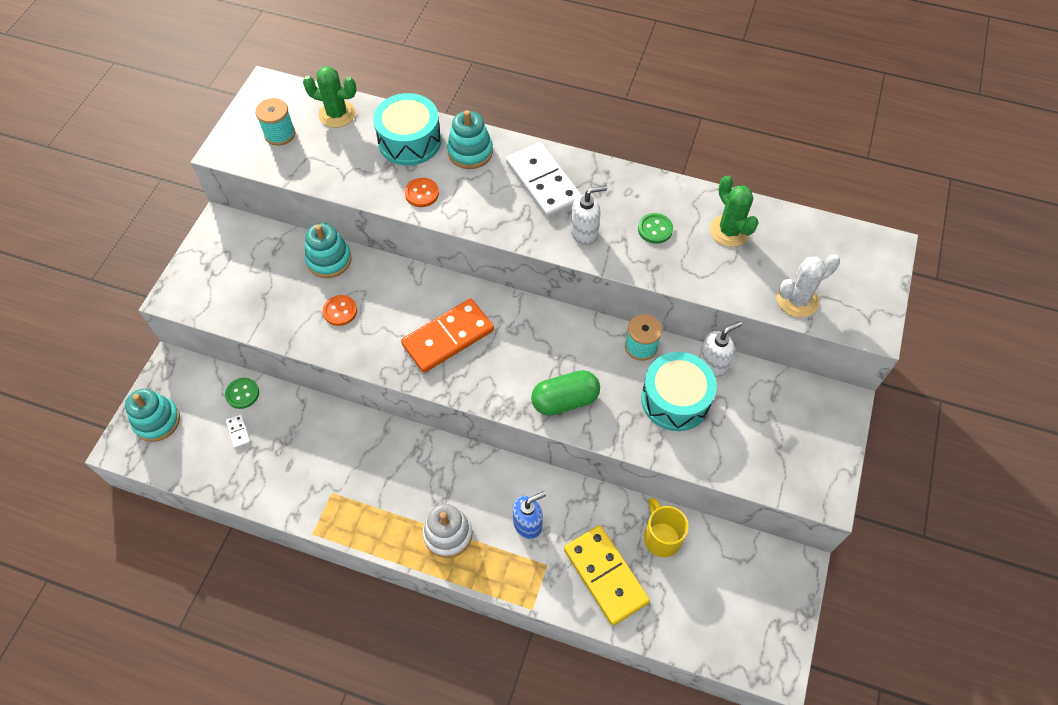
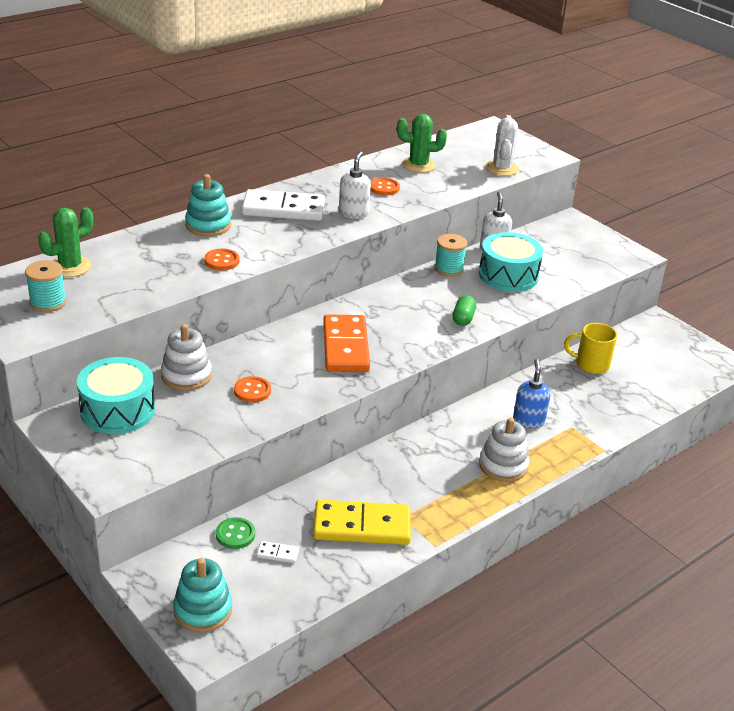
camera: 60 degrees left, 25 degrees down
(329, 260) = (186, 375): turquoise stacking toy -> white stacking toy
(409, 141) = (156, 245): turquoise drum -> turquoise drum (118, 410)
(565, 400) = (463, 318): green capsule -> green capsule, size x0.62
(605, 575) = (602, 403): yellow domino -> yellow domino (362, 526)
(655, 229) = (384, 188): green button -> orange button

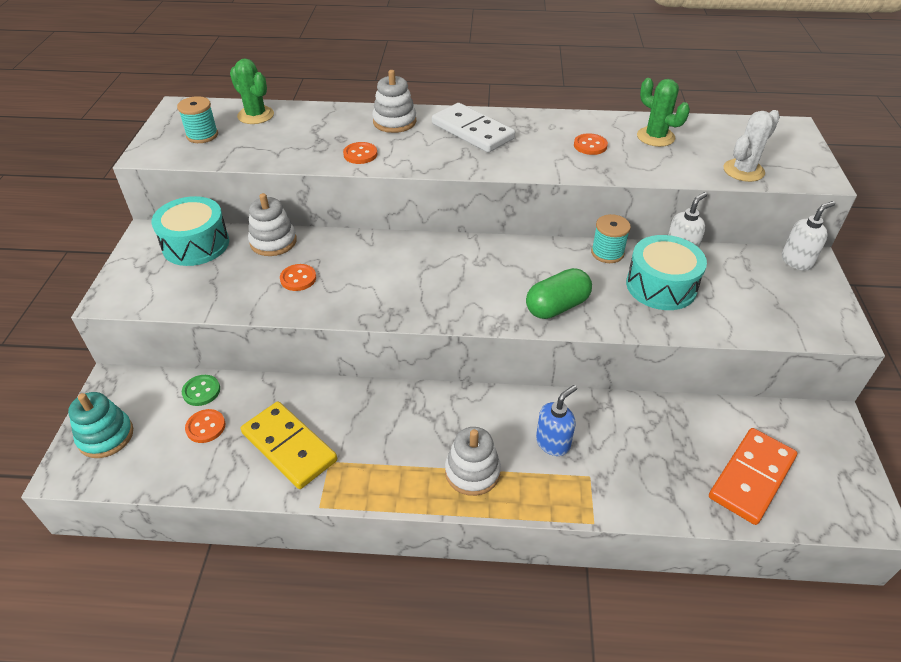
camera: 45 degrees right, 10 degrees up
(70, 267) = (256, 115): green cactus -> green cactus turned 45 degrees clockwise
(208, 225) = (394, 122): turquoise stacking toy -> white stacking toy
(278, 553) = (206, 427): white domino -> orange button
(346, 347) = (418, 279): orange domino -> orange domino (751, 477)
(353, 213) = (528, 157): white soap dispenser -> white soap dispenser (796, 261)
(463, 318) = (557, 306): green capsule -> green capsule, size x1.61
(591, 364) = (691, 424): yellow mug -> none

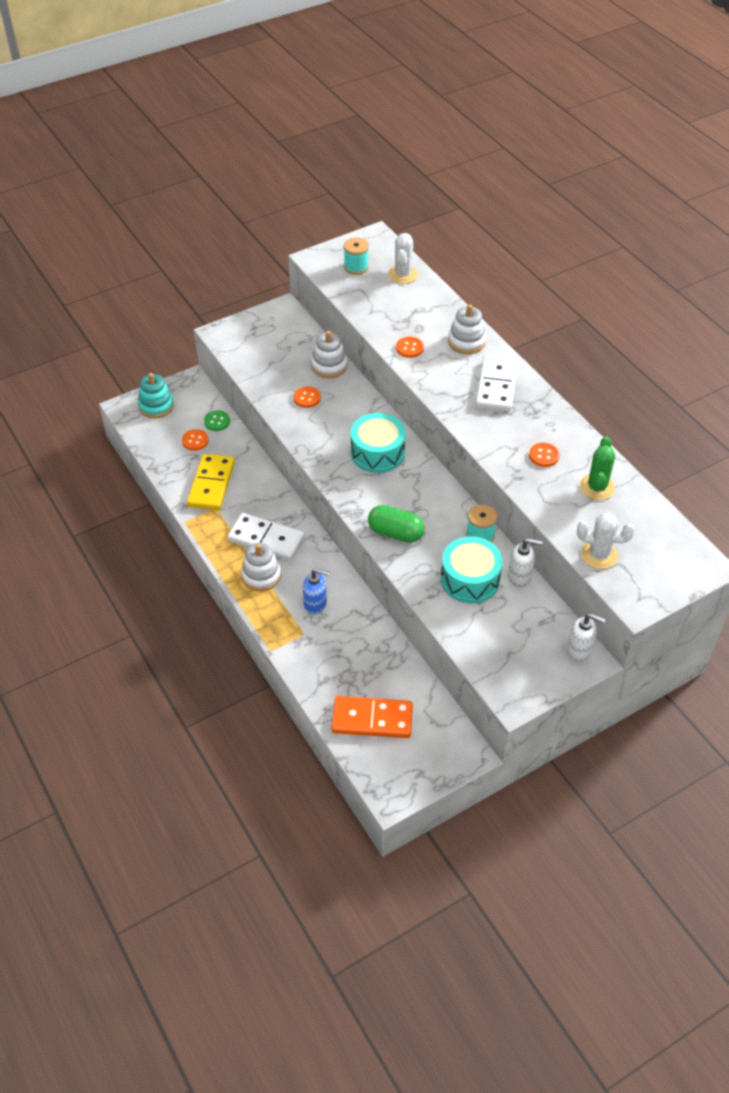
camera: 55 degrees right, 5 degrees up
(196, 244) = (294, 334): turquoise drum -> turquoise drum (377, 453)
(256, 115) = (403, 274): green cactus -> white cactus
(421, 438) = (266, 539): none -> white domino

